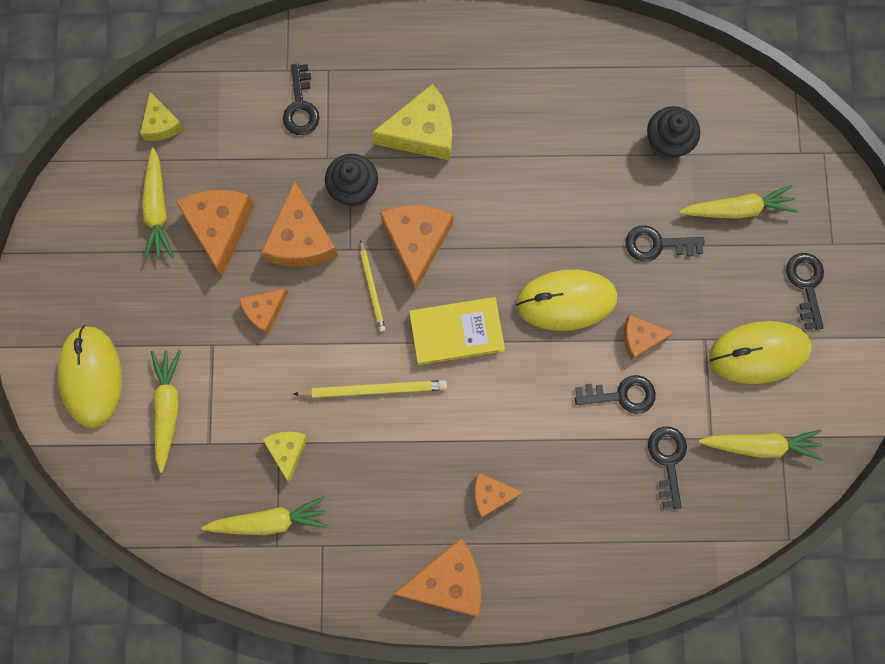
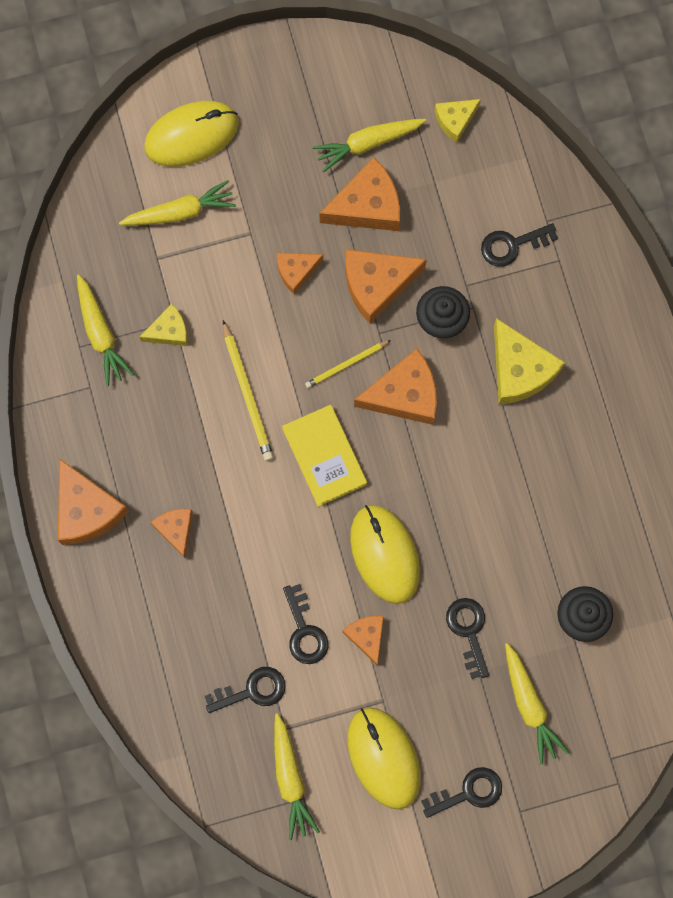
camera: 75 degrees right, 0 degrees up
(264, 311) = (296, 271): orange cheese -> orange cheese turned 60 degrees counterclockwise

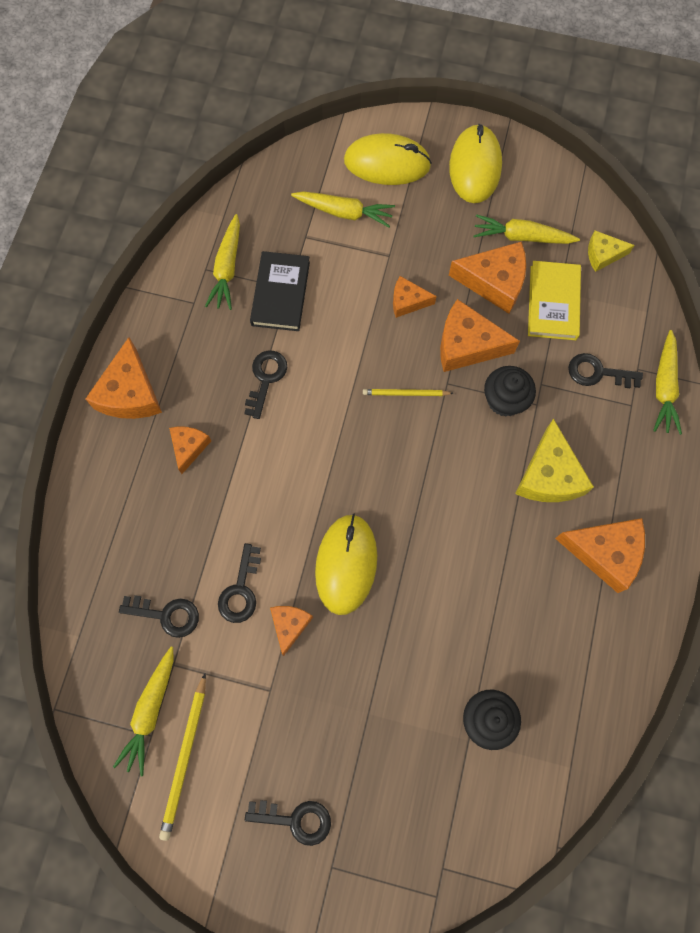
camera: 30 degrees right, 5 degrees down
(169, 331) = (280, 293): yellow cheese -> black book
(247, 393) = (312, 372): yellow pencil -> yellow pencil (185, 757)
(324, 456) = (344, 456): yellow book -> yellow book (553, 303)
(383, 758) = (240, 741): yellow mouse -> yellow mouse (475, 167)
(404, 394) = (439, 442): orange cheese -> orange cheese (604, 552)
(468, 631) = (379, 672): black key -> black key (266, 378)
(529, 705) = (396, 772): yellow carrot -> yellow carrot (664, 387)

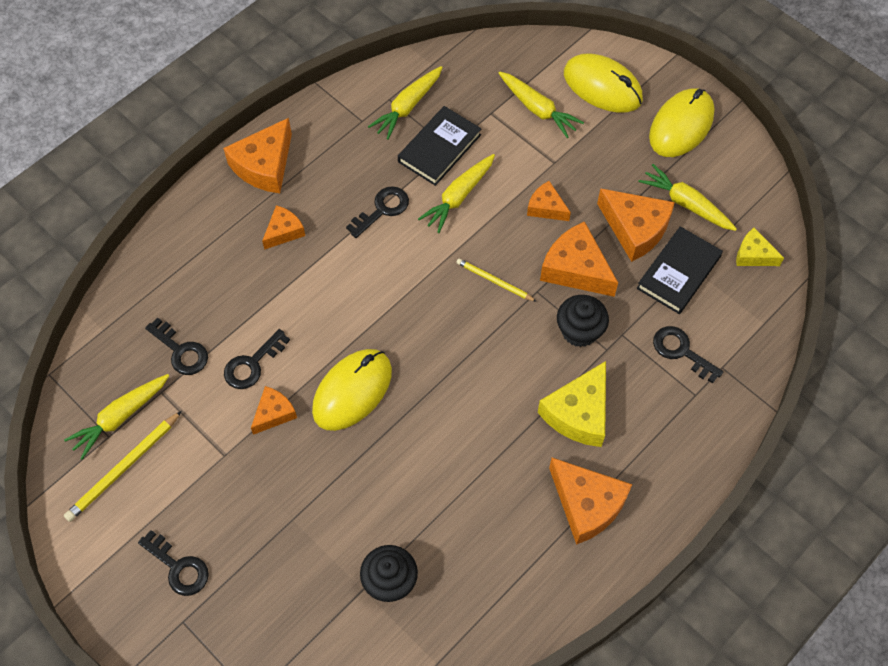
camera: 30 degrees right, 10 degrees down
(553, 303) = (678, 272): yellow book -> black book
(664, 387) = (737, 395): yellow carrot -> yellow carrot (458, 197)

